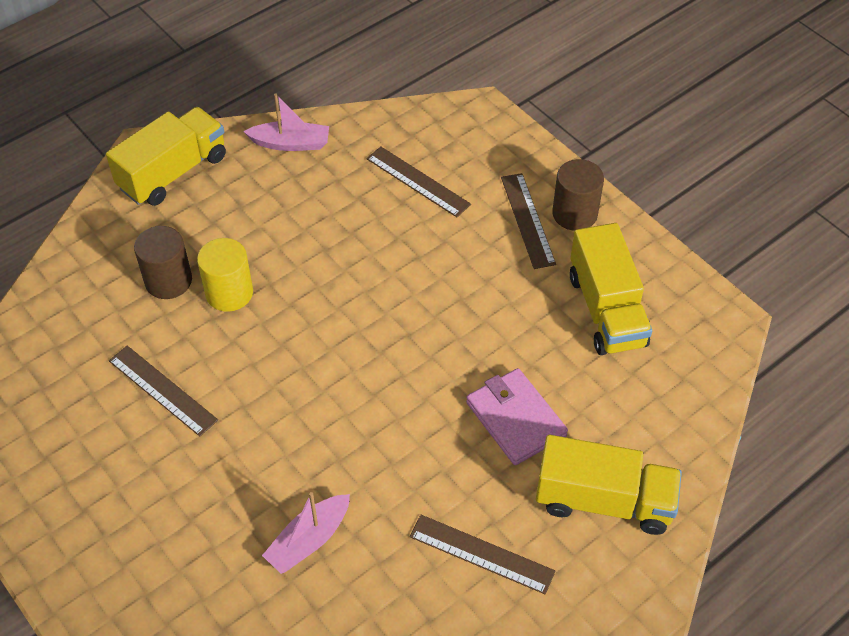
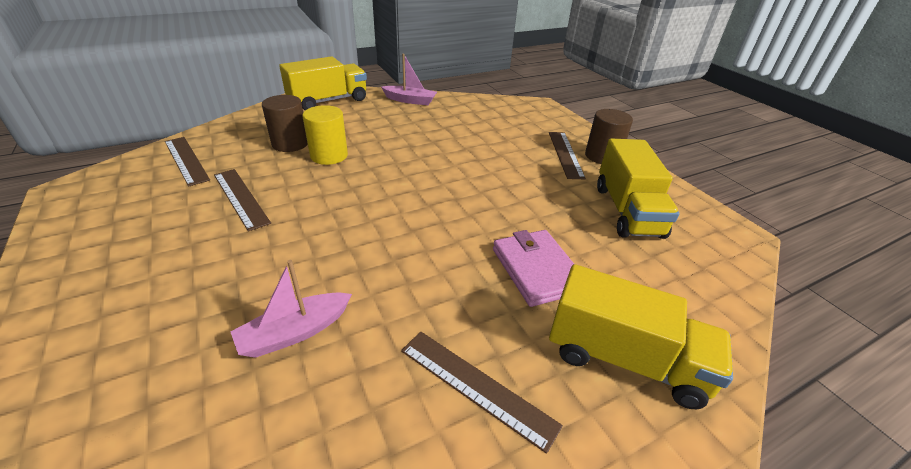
camera: 10 degrees right, 15 degrees down
(417, 181) = (489, 126): brown ruler -> brown ruler (186, 160)

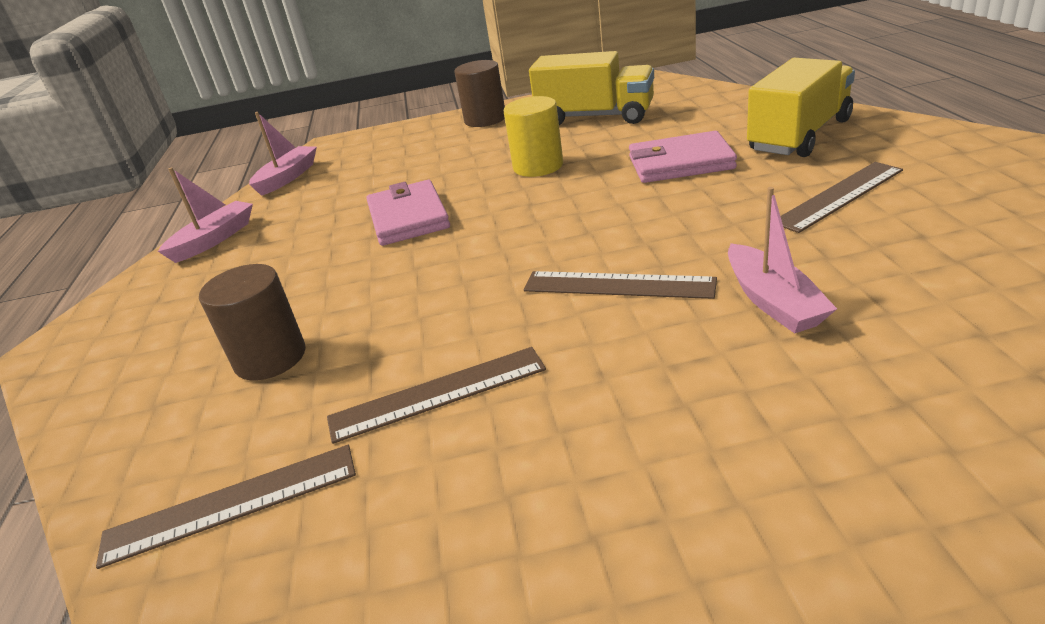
camera: 65 degrees left, 5 degrees down
(328, 101) = (122, 327): yellow truck -> none
(329, 155) = (349, 309): yellow cylinder -> yellow cylinder (538, 166)
(434, 153) = (408, 217): none -> pink wallet
(488, 102) = (287, 177): none -> pink boat
(565, 154) = (468, 137): brown ruler -> brown ruler (618, 285)

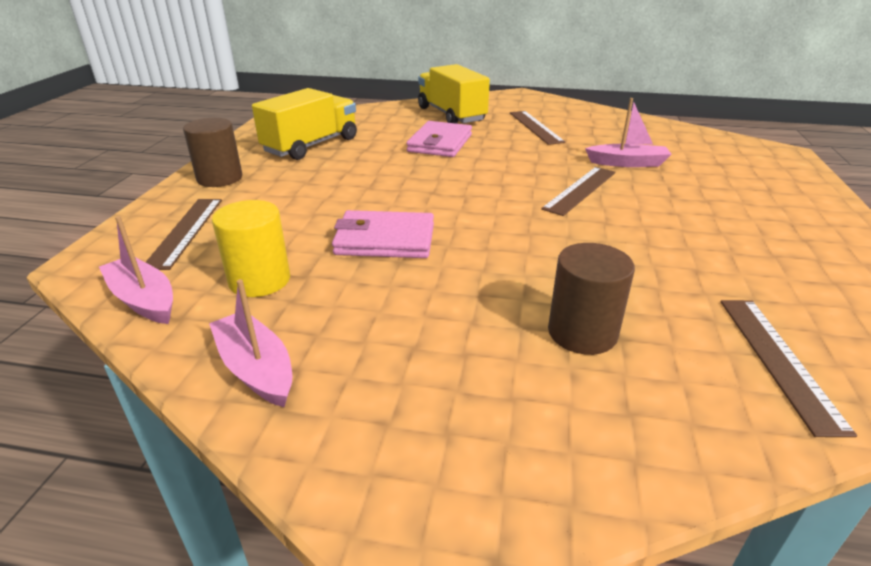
camera: 75 degrees left, 0 degrees up
(438, 394) = (671, 262): brown ruler -> brown ruler (186, 231)
(538, 166) = (369, 178): yellow cylinder -> yellow cylinder (259, 280)

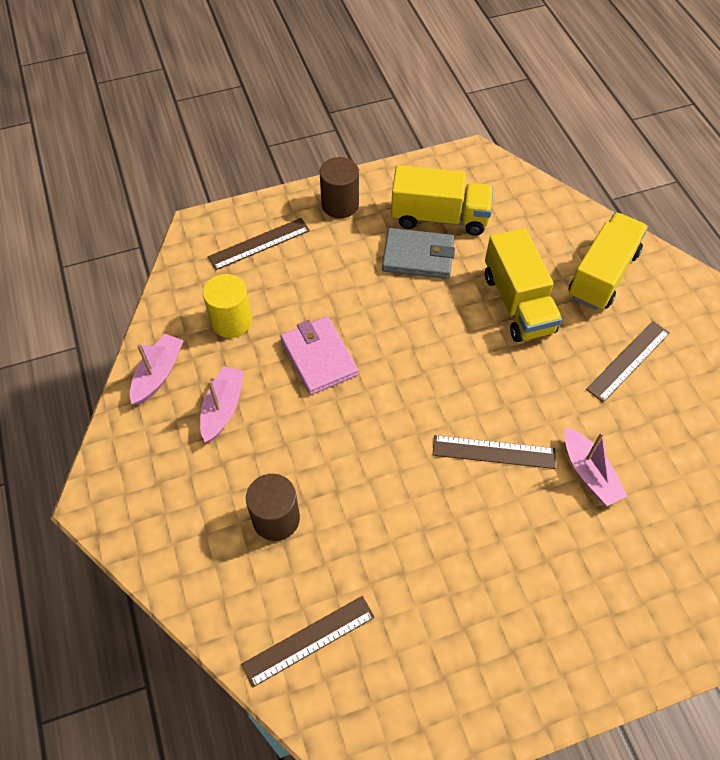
camera: 60 degrees right, 25 degrees up
(143, 300) = (182, 282): pink boat -> pink boat (223, 408)
(337, 163) = (418, 256): none -> grey wallet
(440, 143) = (518, 303): pink wallet -> yellow truck

